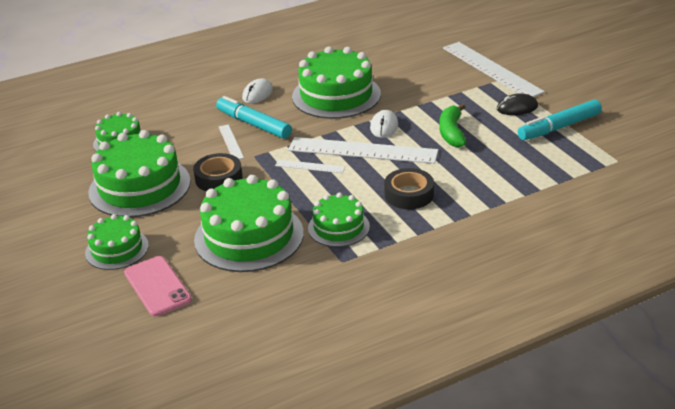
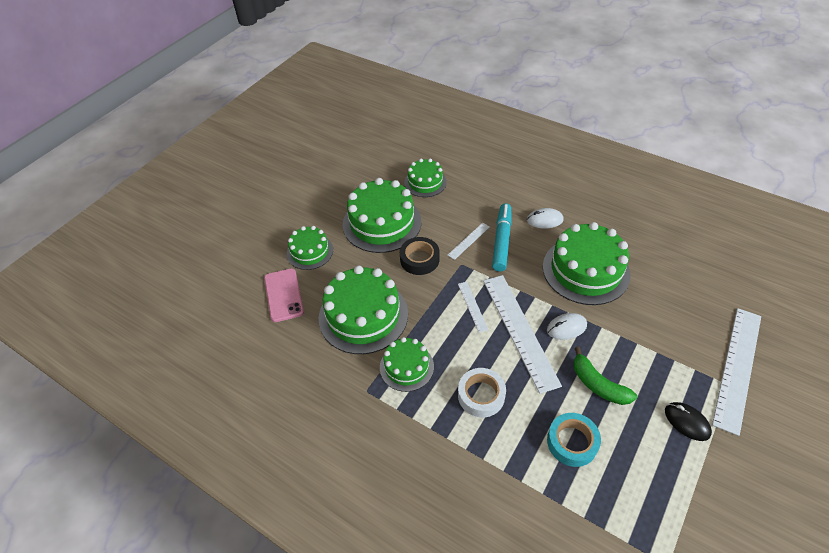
camera: 60 degrees right, 15 degrees up
(157, 286) = (284, 295): pink phone -> pink phone turned 45 degrees counterclockwise
(409, 194) = (481, 395): black tape -> white tape
(452, 132) = (598, 384): green banana -> green banana turned 105 degrees counterclockwise
(492, 164) = (572, 442): none -> turquoise tape
(559, 127) = (685, 478): turquoise marker -> none

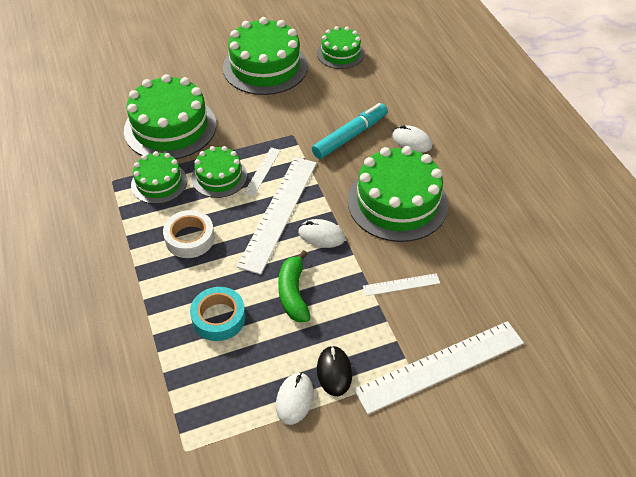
camera: 35 degrees right, 0 degrees up
(284, 295) = (130, 79): pink phone -> none
(310, 251) = (184, 58): green cake -> green cake (219, 177)
(419, 259) = (262, 111): black tape -> none
(468, 240) = (321, 120): white ruler -> white ruler (401, 284)
(687, 462) = (294, 399): none -> white mouse

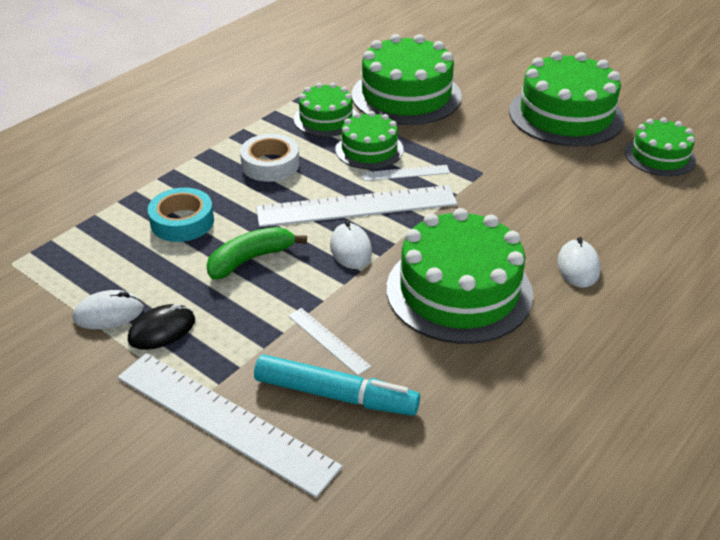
camera: 60 degrees right, 10 degrees down
(349, 136) = (528, 213): turquoise marker -> turquoise marker (335, 395)

